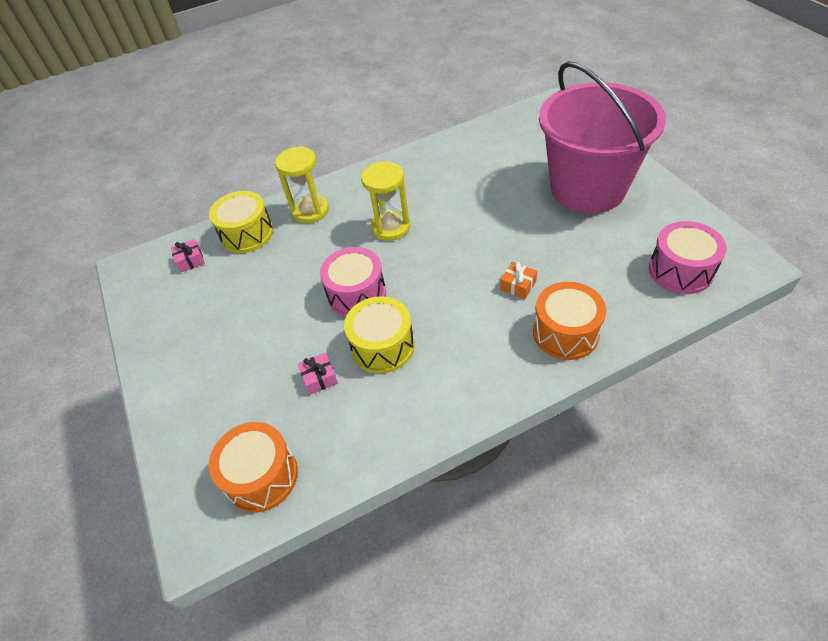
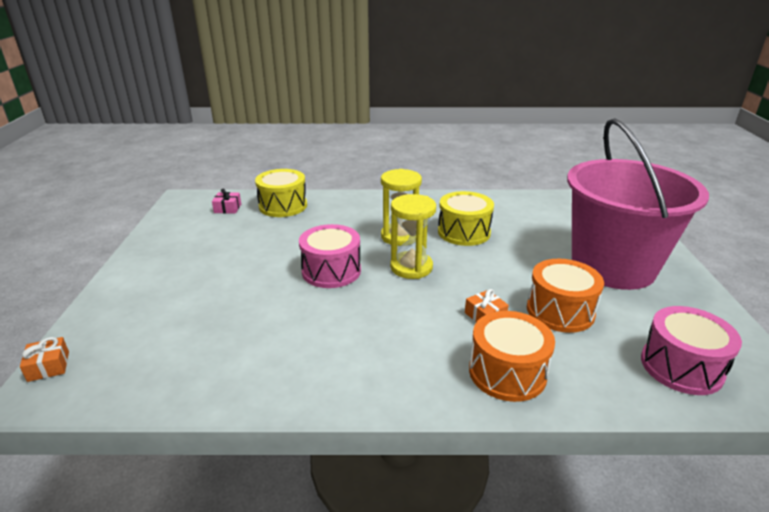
camera: 20 degrees right, 20 degrees down
(180, 511) = (48, 366): none -> orange gift
(261, 476) = (131, 369): orange drum -> orange drum (560, 311)
(310, 210) = (344, 206): yellow hourglass -> yellow hourglass (411, 267)
(319, 378) = (246, 317): pink gift -> none
(382, 346) = (320, 315): yellow drum -> yellow drum (464, 232)

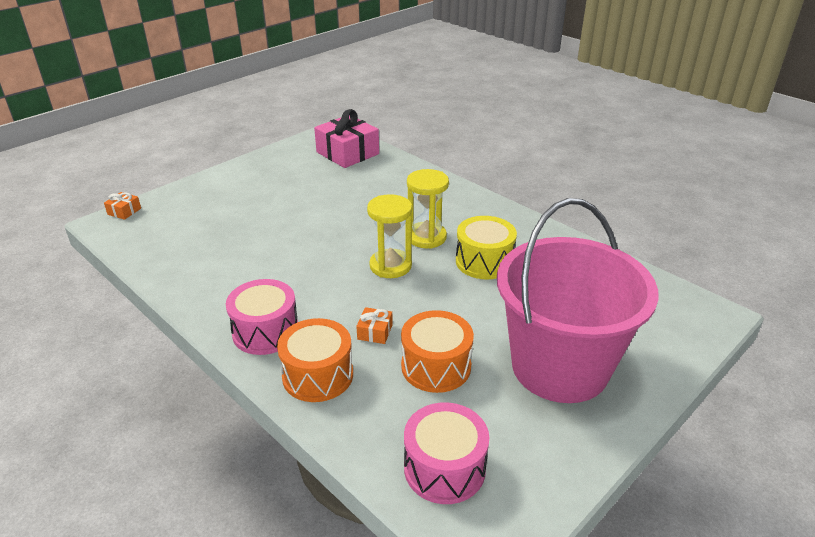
camera: 45 degrees right, 5 degrees up
(227, 208) = (347, 153): pink gift -> pink gift, size x2.27
(283, 206) = (386, 168): yellow drum -> none
(331, 271) = (334, 237): pink drum -> pink drum (265, 331)

